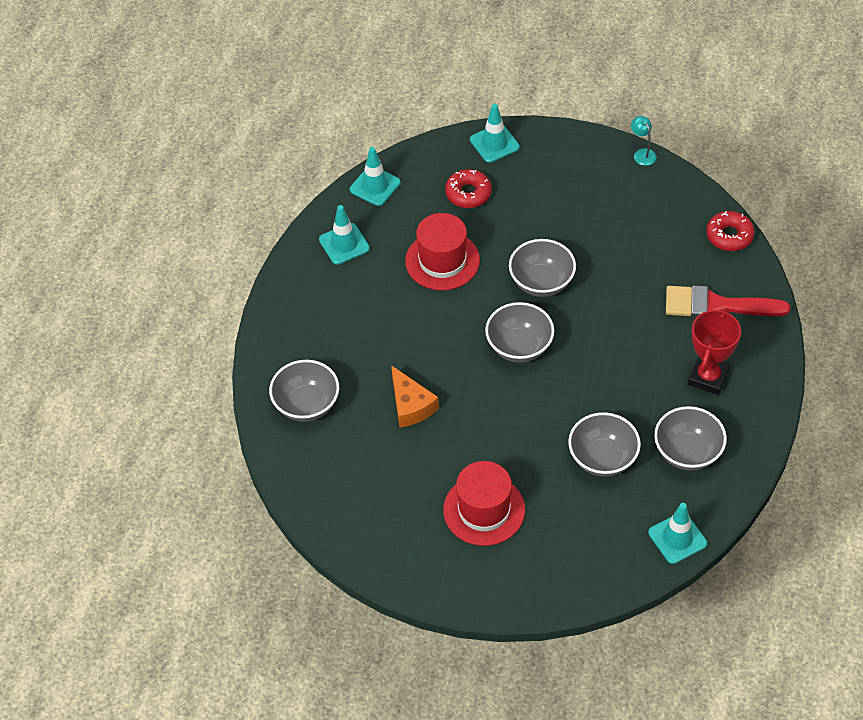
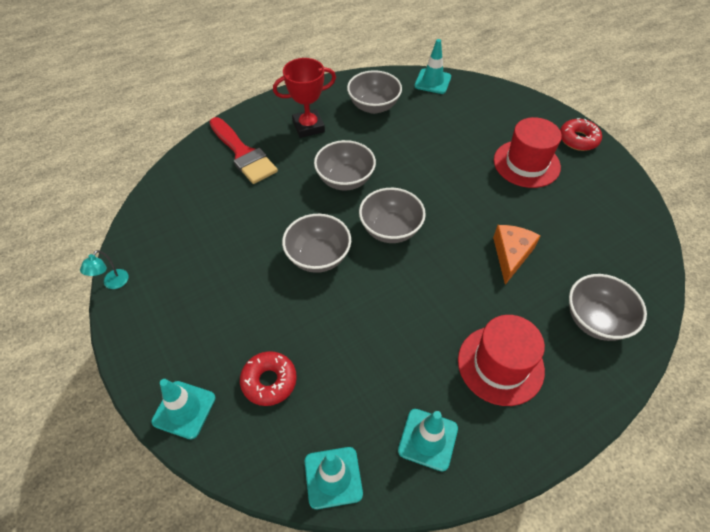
camera: 135 degrees left, 0 degrees up
(442, 261) = (364, 340): red hat -> red hat (500, 365)
(602, 458) = (423, 136): grey bowl -> grey bowl (345, 180)
(729, 236) = (168, 181): red donut -> red donut (578, 139)

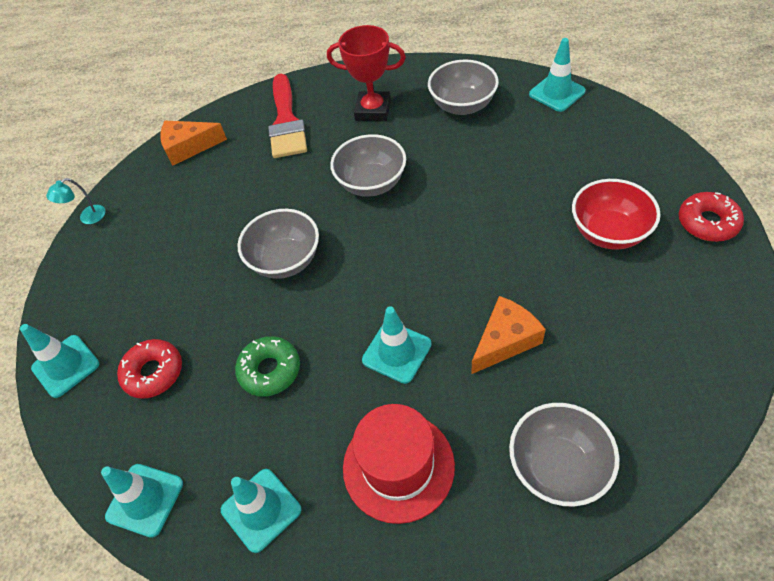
camera: 35 degrees right, 0 degrees up
(169, 197) = (188, 147): none -> orange cheese
(363, 340) = (270, 370): none -> green donut
(390, 229) = (382, 258): grey bowl -> none
(446, 290) = (397, 352): none -> turquoise traffic cone
(526, 163) = (608, 232): red hat -> red bowl

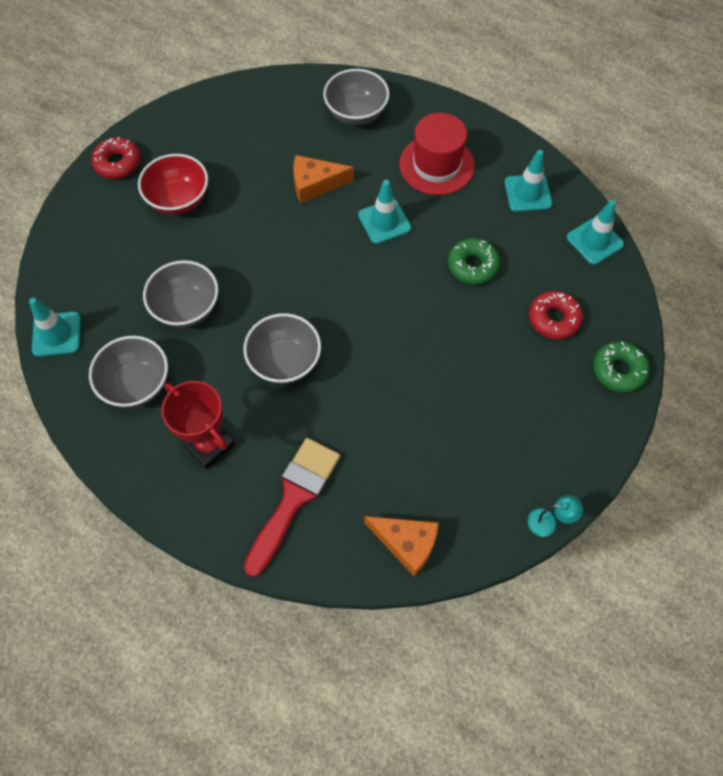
camera: 150 degrees left, 10 degrees up
(65, 366) = (618, 370): turquoise traffic cone -> green donut
(285, 261) = (405, 340): grey bowl -> grey bowl (187, 308)

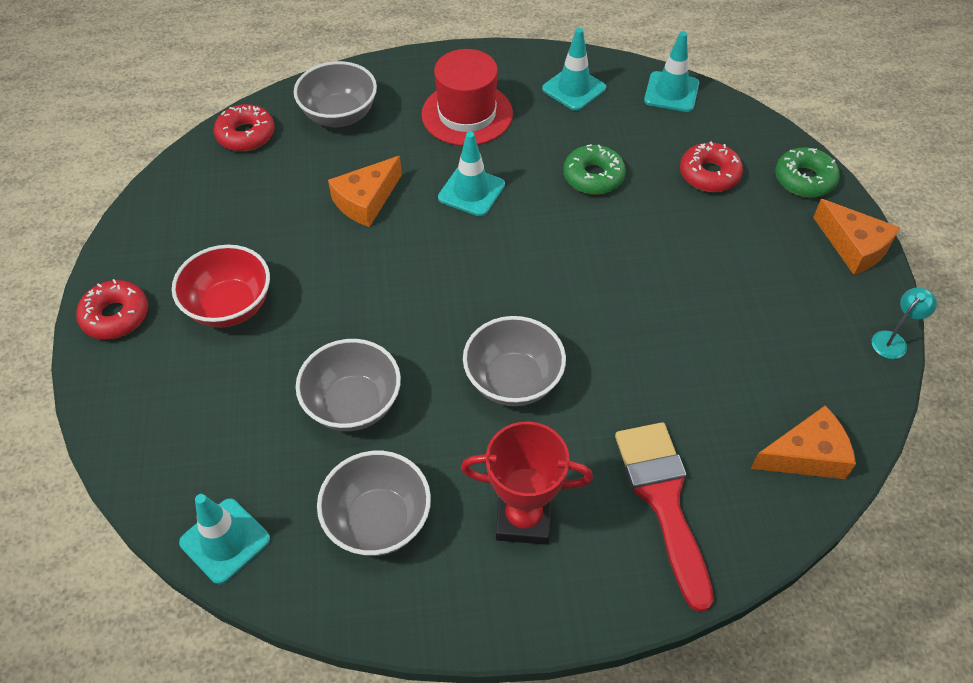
camera: 40 degrees left, 10 degrees down
(289, 91) = (246, 135): none -> red donut
(597, 441) = (853, 247): none -> orange cheese

